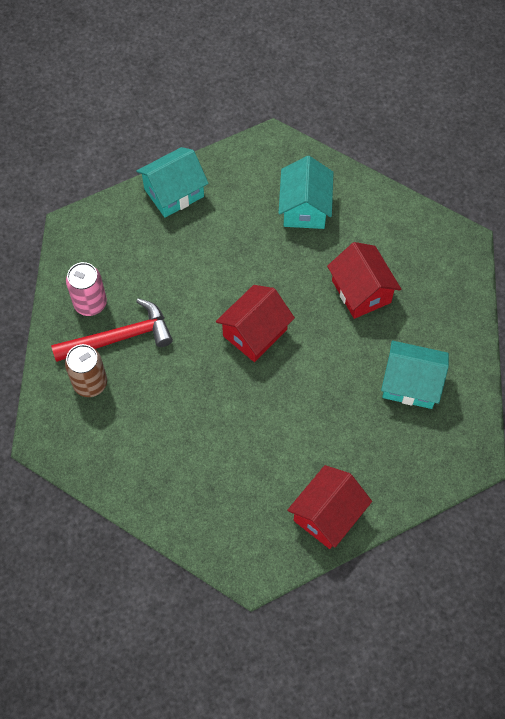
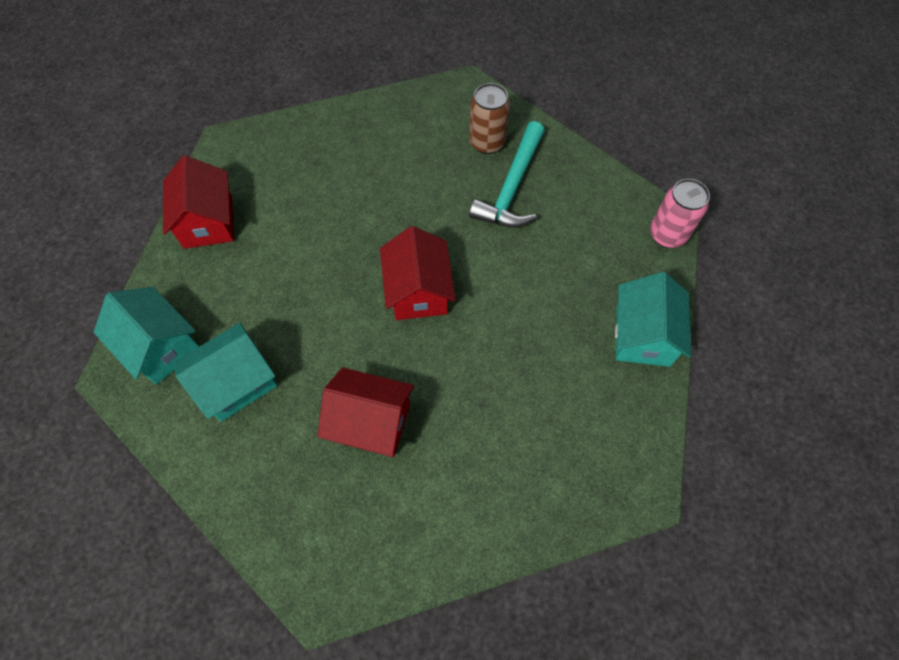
camera: 130 degrees right, 0 degrees up
(90, 303) = (566, 188): pink can -> pink can (667, 234)
(119, 337) = (512, 187): red hammer -> turquoise hammer
(304, 208) = (520, 450): turquoise house -> turquoise house (161, 346)

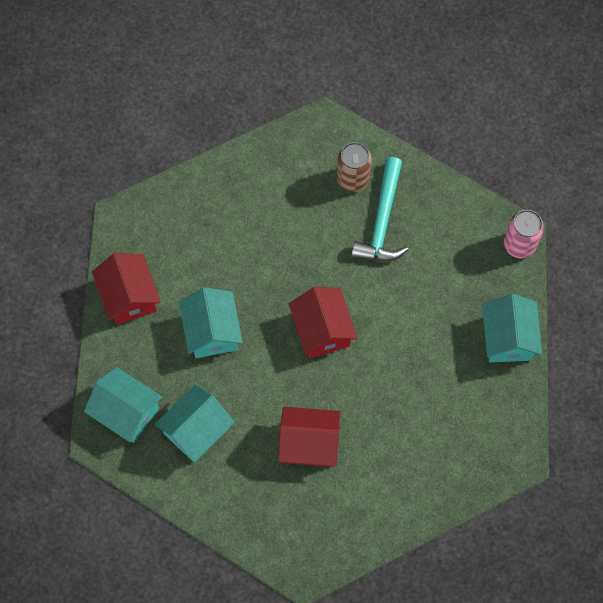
camera: 10 degrees left, 5 degrees up
(289, 272) = (212, 331): none -> turquoise house

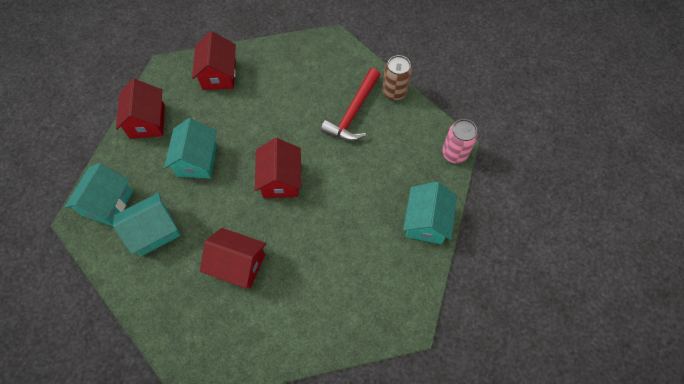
camera: 15 degrees right, 5 degrees down
(126, 412) = (108, 203): turquoise house -> turquoise house turned 60 degrees clockwise
(194, 210) = (219, 75): none -> red house
(353, 179) = (341, 80): brown can -> brown can (394, 92)
(382, 220) = (353, 112): turquoise hammer -> red hammer

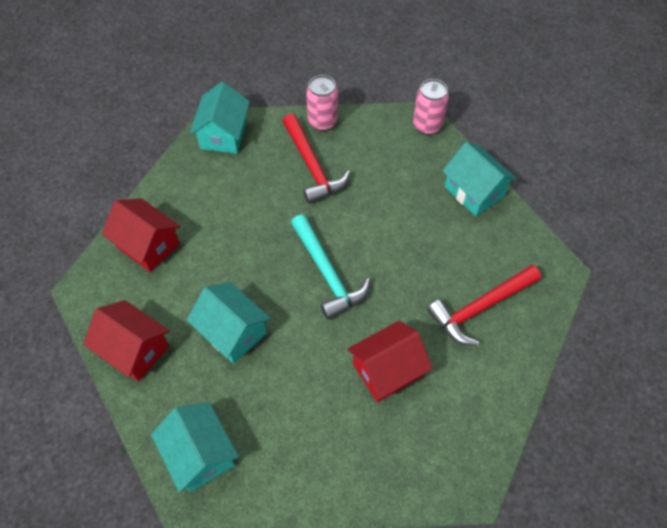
camera: 50 degrees left, 5 degrees down
(154, 231) = (279, 426): turquoise house -> turquoise house (223, 135)
(280, 179) = (327, 273): red house -> turquoise hammer
(333, 290) = (480, 308): none -> red hammer
(394, 92) = (322, 122): brown can -> pink can

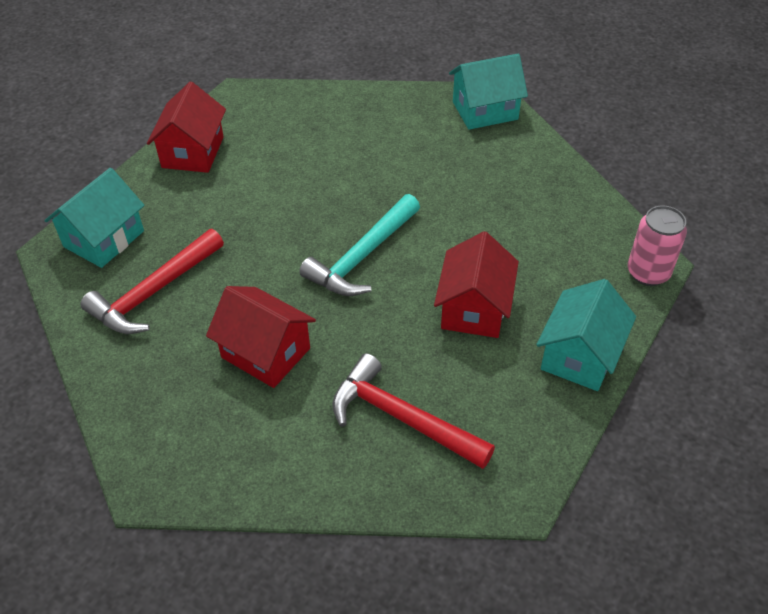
camera: 65 degrees right, 10 degrees down
(148, 245) = (311, 114): red house -> red house (474, 308)
(232, 332) = (247, 210): turquoise house -> none
(312, 166) = (498, 192): red hammer -> red hammer (154, 292)
(322, 122) = (569, 177): pink can -> none

